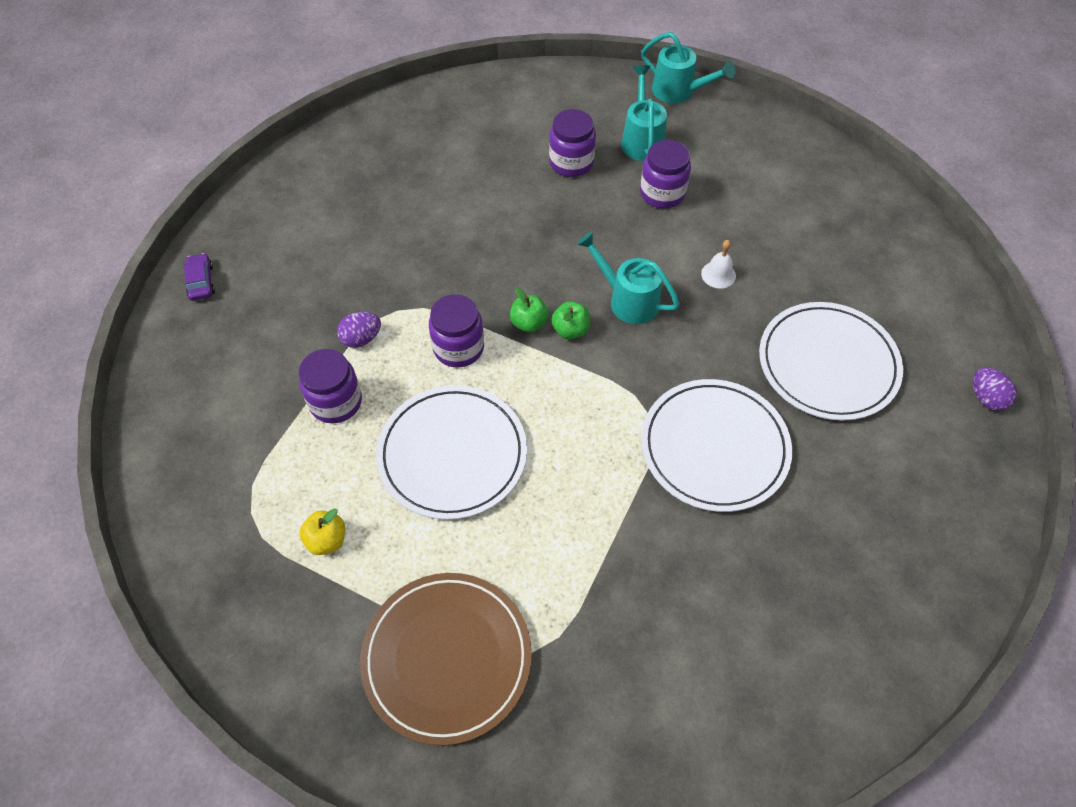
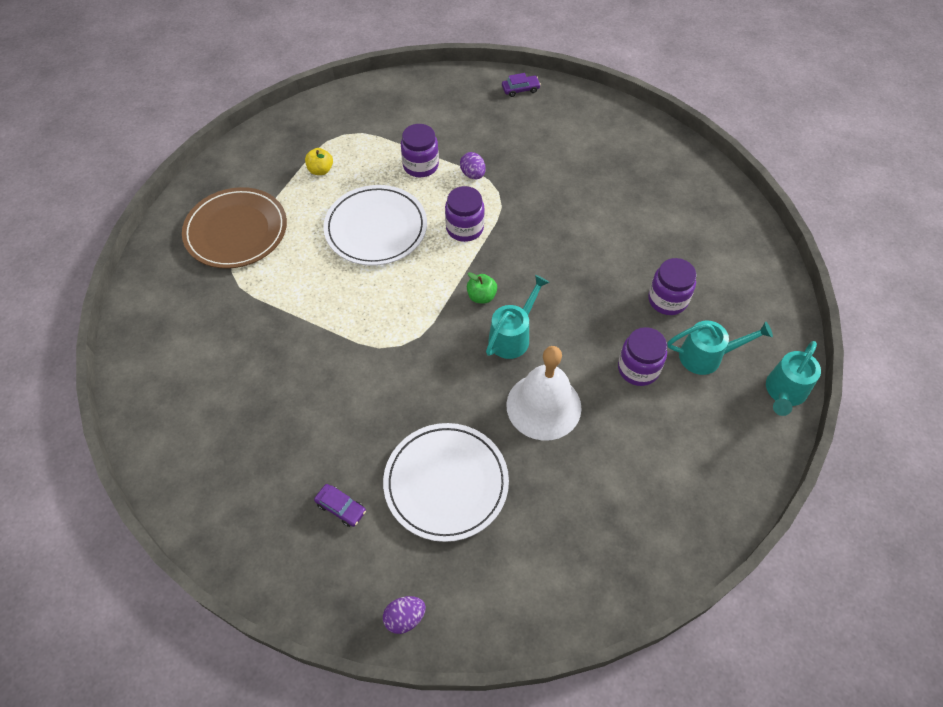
camera: 90 degrees right, 0 degrees up
(529, 323) = (488, 270): green apple -> none
(714, 447) = (369, 387): white plate -> none
(718, 274) = (543, 406): white bell -> white bell, size x2.41
(880, 467) = (341, 508): none -> purple car

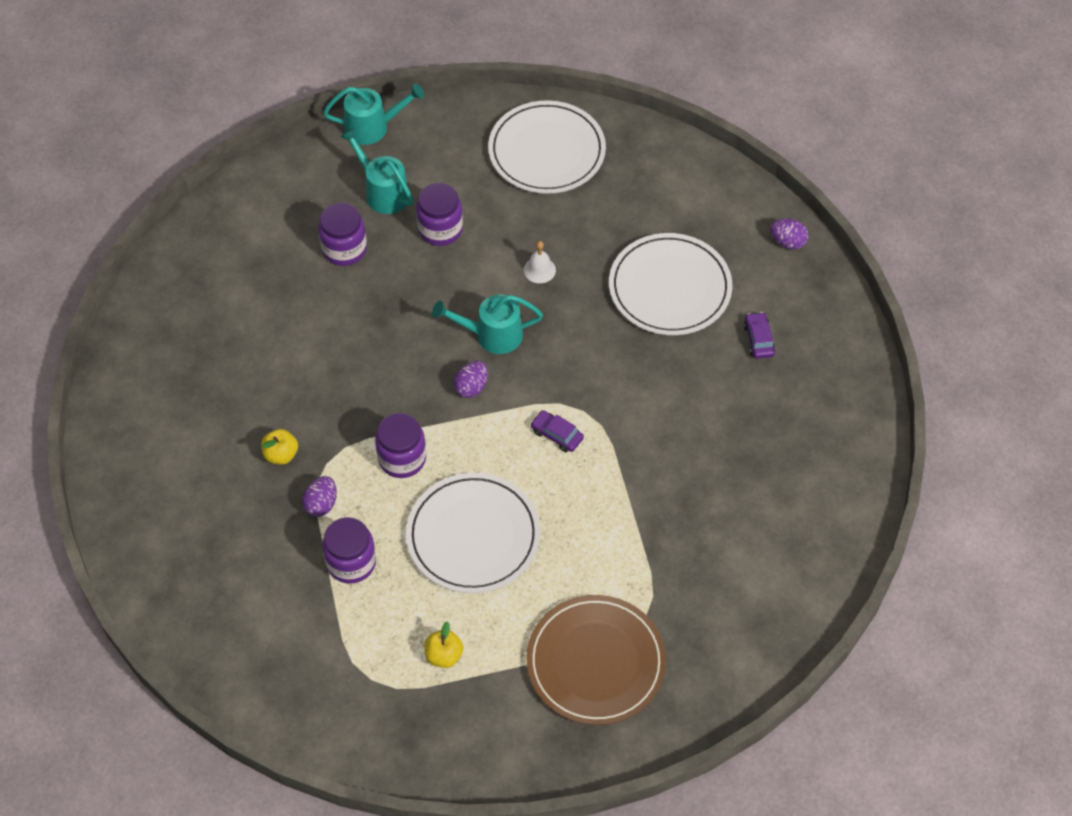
camera: 130 degrees left, 0 degrees up
(481, 296) = (471, 387): green apple -> purple egg
(520, 89) = (142, 553): purple car -> purple car (557, 435)
(526, 176) = (281, 454): none -> yellow apple
(543, 406) = (539, 270): white bell -> white bell, size x0.41
(663, 501) = (546, 151): none -> white plate

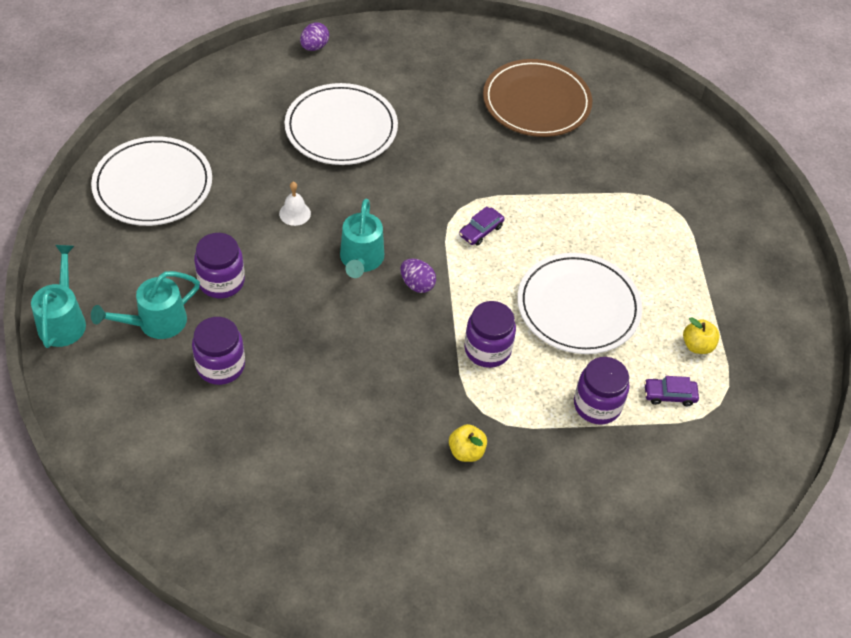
camera: 85 degrees left, 5 degrees down
(321, 504) = (529, 422): purple egg -> none
(596, 662) = (707, 242): brown plate -> brown plate (536, 102)
(758, 339) = (409, 84): purple car -> purple car (669, 395)

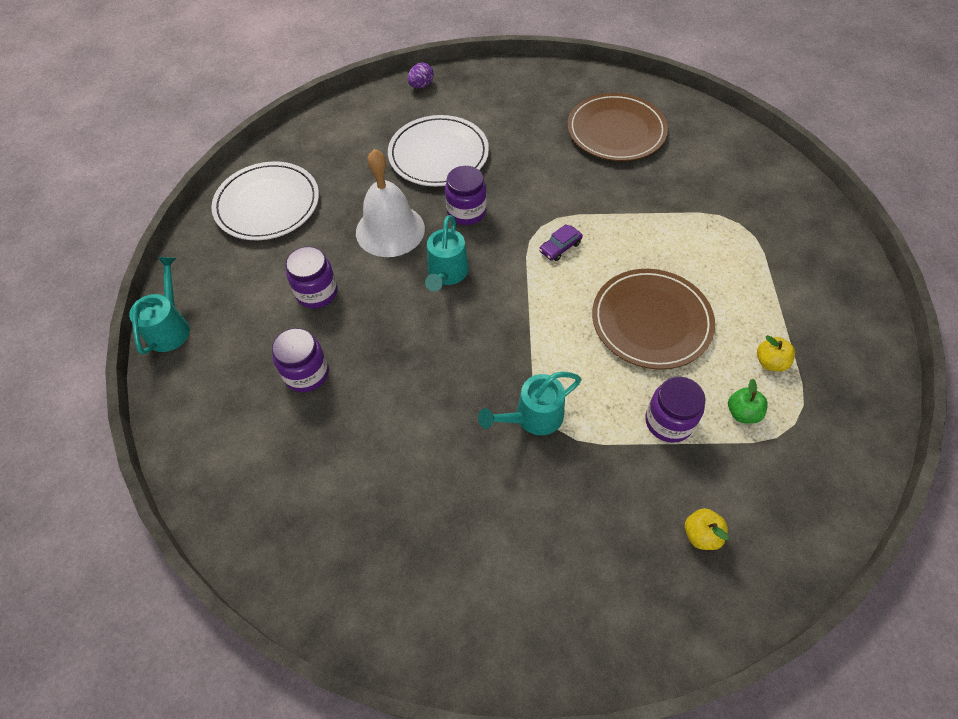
camera: 10 degrees right, 5 degrees up
(155, 323) = (251, 331): turquoise watering can -> turquoise watering can (532, 417)
(295, 213) = (390, 230): white bell -> white bell, size x2.41
(417, 284) = (497, 297): purple egg -> none
(466, 451) = (535, 467): yellow apple -> yellow apple (701, 534)
(487, 349) = (561, 362): purple jar -> purple jar (466, 212)
(578, 307) = (651, 321): white plate -> brown plate
(669, 395) = (742, 413): purple car -> green apple

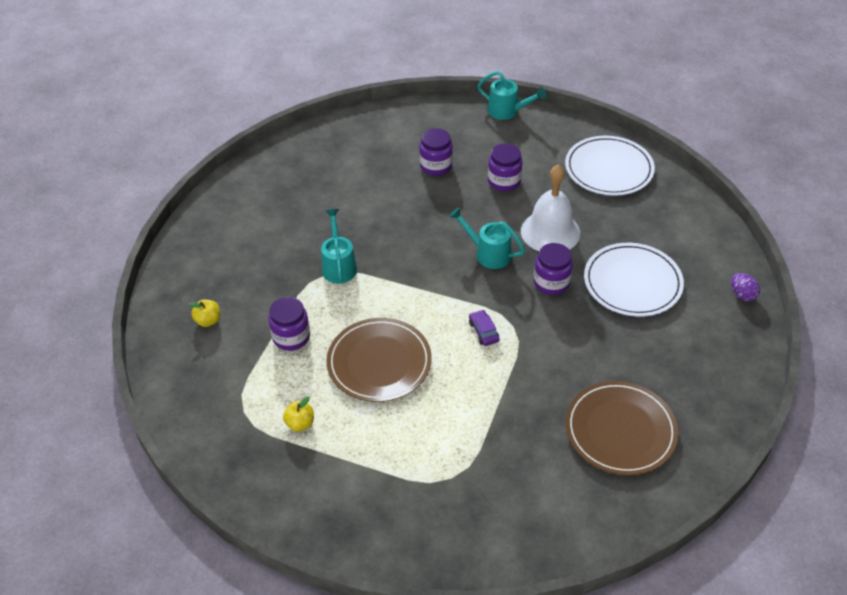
camera: 110 degrees right, 10 degrees down
(742, 413) = (271, 384): green apple -> none

